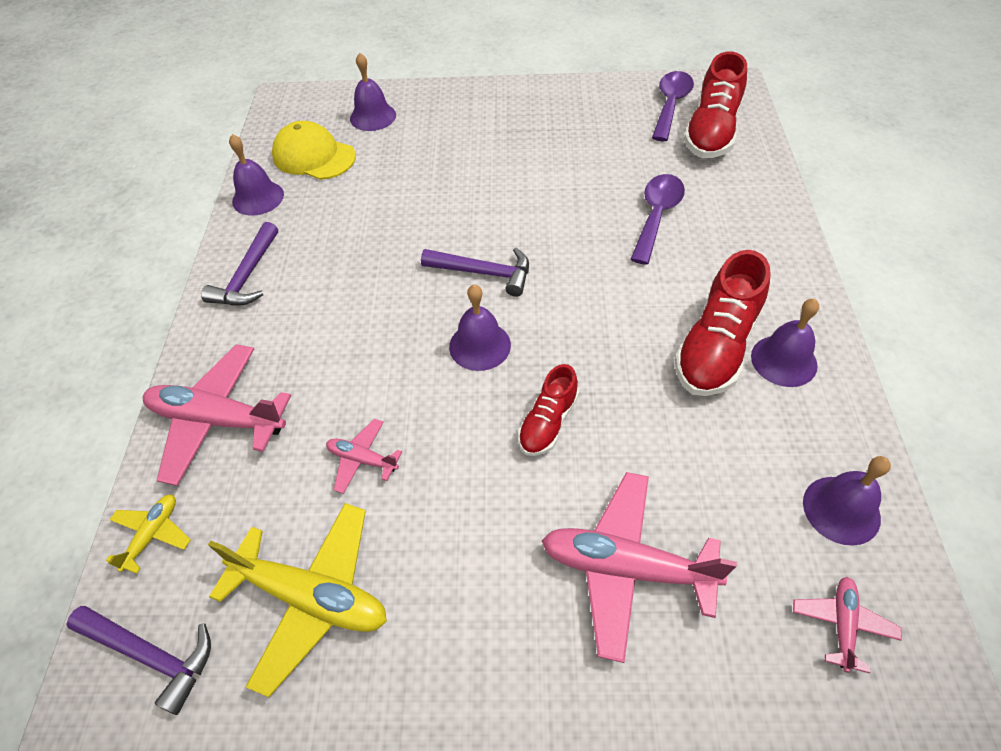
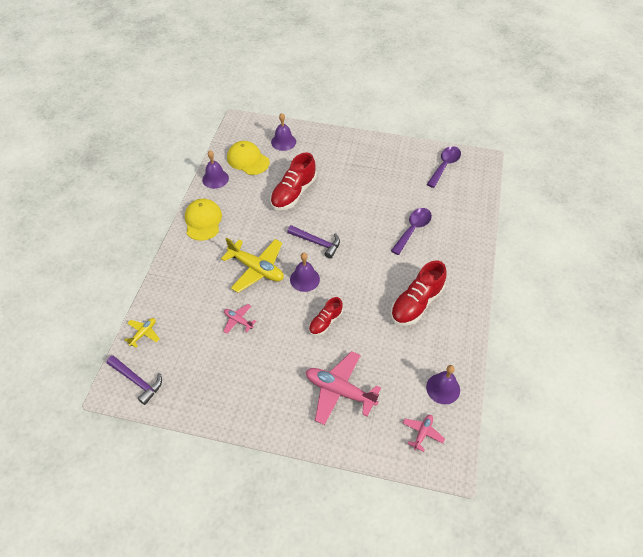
camera: 10 degrees right, 0 degrees up
(218, 420) = (178, 289): pink plane -> none
(247, 276) = (203, 221): purple hammer -> yellow cap
(312, 598) = (205, 373): yellow plane -> yellow plane (256, 269)
(711, 132) = (460, 187): red shoe -> red shoe (293, 193)
(784, 360) = (446, 317): purple bell -> none

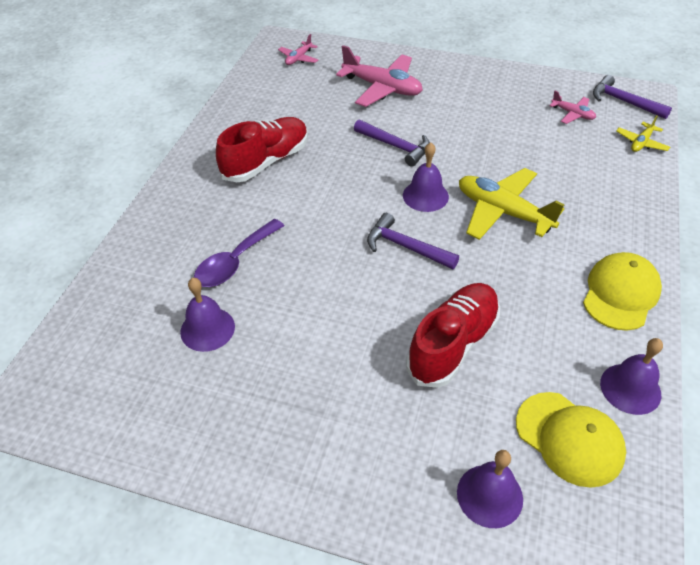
camera: 175 degrees left, 5 degrees down
(203, 221) = (620, 293): yellow cap -> yellow cap turned 150 degrees counterclockwise
(238, 321) = (515, 151): pink plane -> pink plane (572, 114)
(325, 322) = (396, 146): red shoe -> purple hammer
(443, 388) = (264, 86): purple bell -> purple bell (207, 329)
(445, 166) = (114, 397): purple spoon -> none

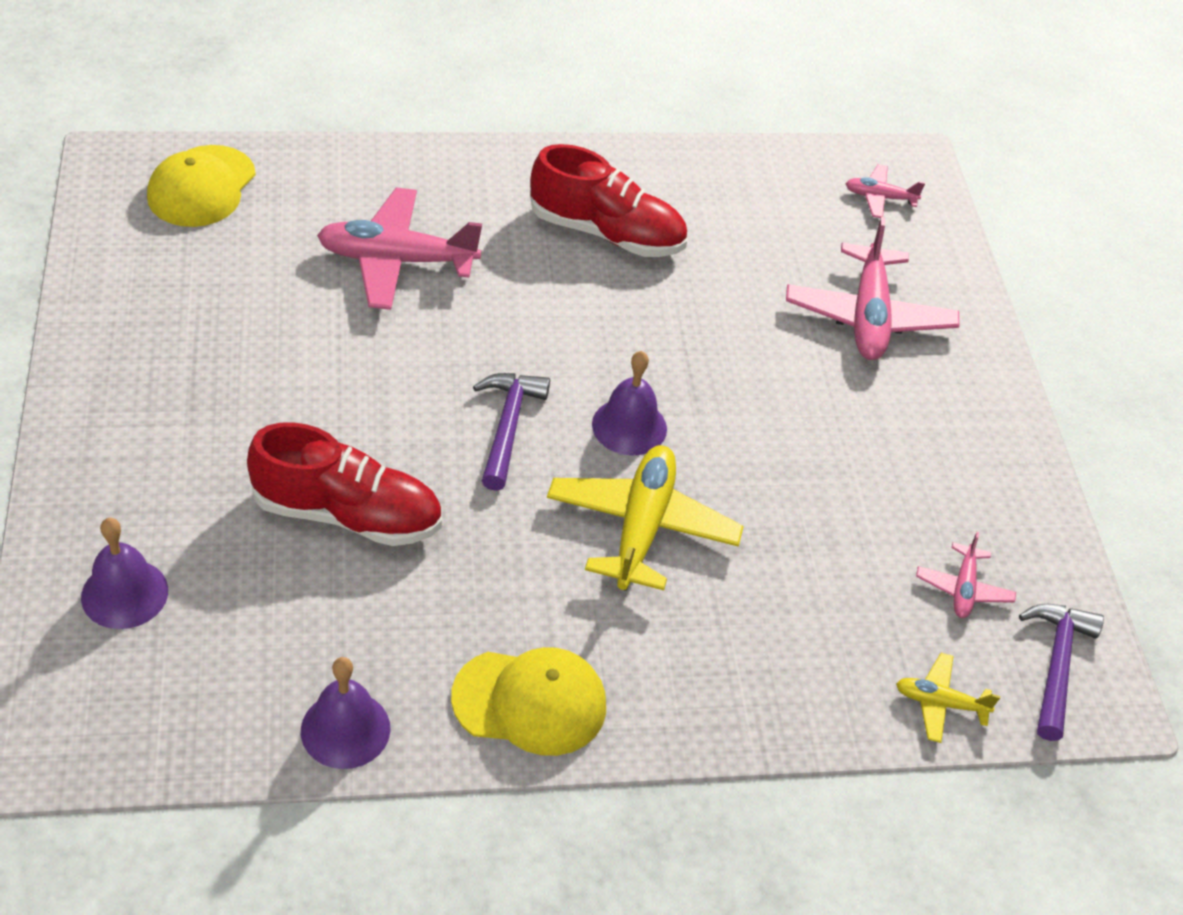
camera: 60 degrees right, 0 degrees up
(207, 329) = (276, 270): purple bell -> none
(235, 262) = (396, 260): purple spoon -> pink plane
(396, 146) = (726, 367): purple hammer -> none
(569, 438) = (235, 666): yellow cap -> yellow cap (202, 187)

